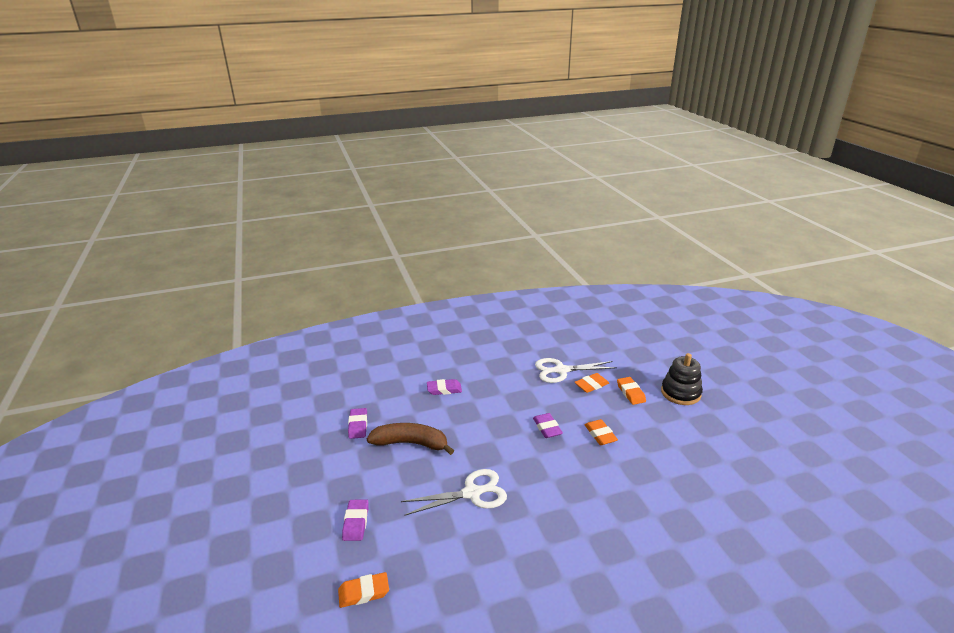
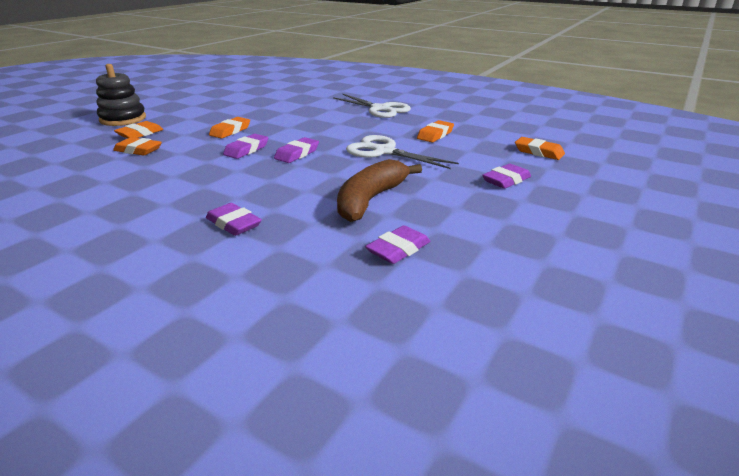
camera: 130 degrees left, 0 degrees up
(411, 443) = (371, 200): brown banana -> brown banana turned 60 degrees clockwise
(473, 552) = (435, 135): none -> orange eraser
(514, 447) = (297, 154): none -> purple eraser
(561, 370) = (113, 170): white scissors -> white scissors (380, 109)

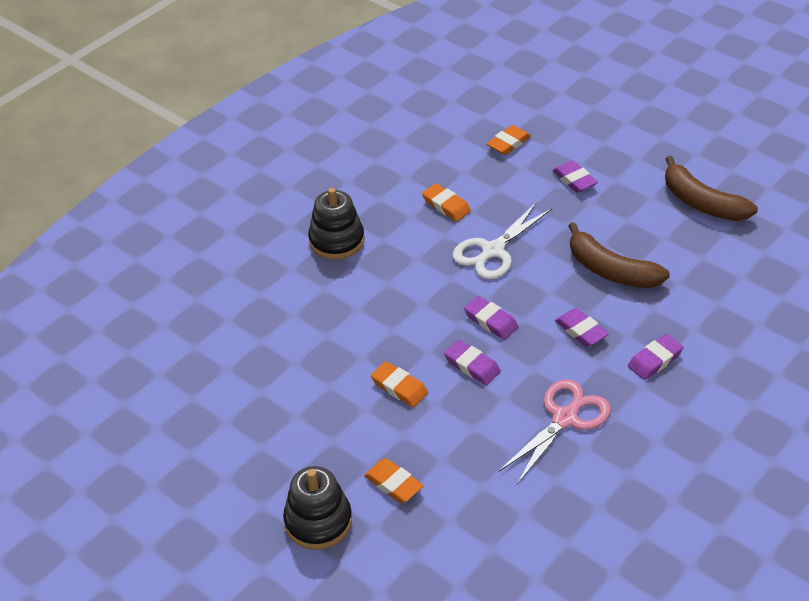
camera: 80 degrees left, 15 degrees up
(138, 150) = (459, 471): orange eraser -> none
(172, 183) = (565, 418): none -> pink scissors
(380, 109) = (336, 241): white scissors -> black stacking toy
(398, 249) = (695, 262): purple eraser -> purple eraser (581, 330)
(518, 255) = (702, 202): none -> brown banana

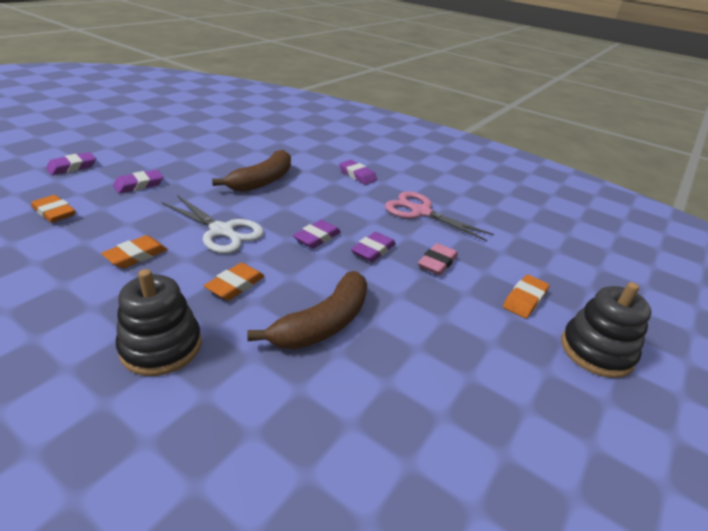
camera: 100 degrees left, 10 degrees down
(399, 387) = (408, 294): orange eraser -> orange eraser (235, 285)
(454, 418) = (437, 262): none -> pink eraser
(581, 330) = (329, 198): purple eraser -> purple eraser (72, 167)
(702, 202) = (197, 143): brown banana -> brown banana (323, 323)

